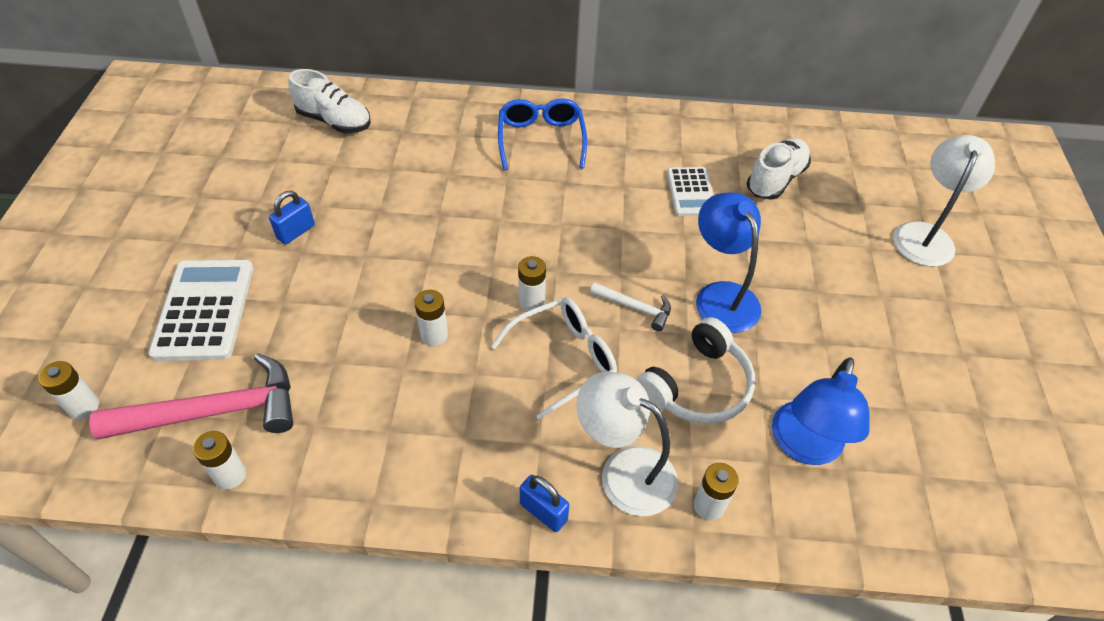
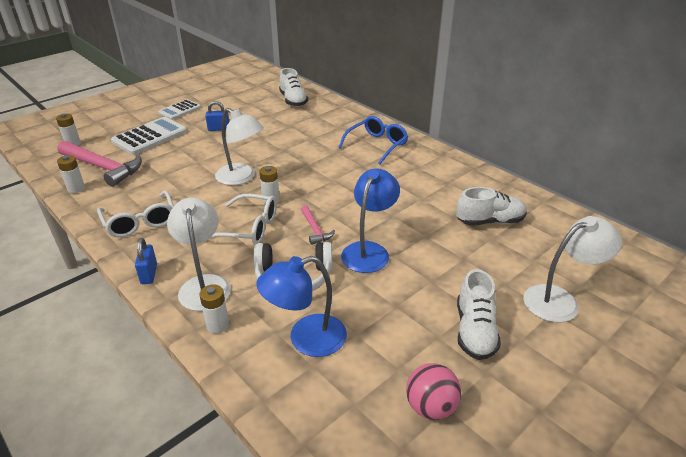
camera: 45 degrees right, 15 degrees down
(416, 453) = (140, 222): none -> white glasses
(434, 335) = (212, 188): white battery -> none
(448, 293) = (241, 178): none -> white lamp
(635, 308) = (315, 229): white hammer -> pink hammer
(690, 192) = (425, 201): white calculator -> white calculator (180, 110)
(909, 319) = (474, 331): none -> white shoe
(971, 424) = (430, 407): none -> pink ball

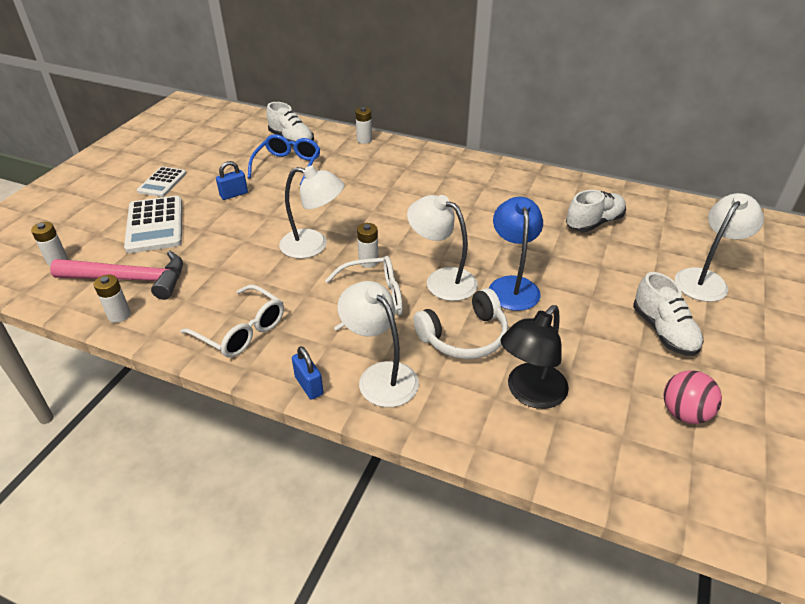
camera: 25 degrees left, 5 degrees up
(150, 137) = (155, 225): white calculator -> white calculator turned 150 degrees clockwise
(218, 325) = (433, 412): white battery -> white battery (364, 140)
(306, 339) = (530, 393): blue lamp -> black lamp
(315, 229) = (442, 280): pink hammer -> white lamp
(377, 145) = (426, 171): blue glasses -> blue glasses (288, 165)

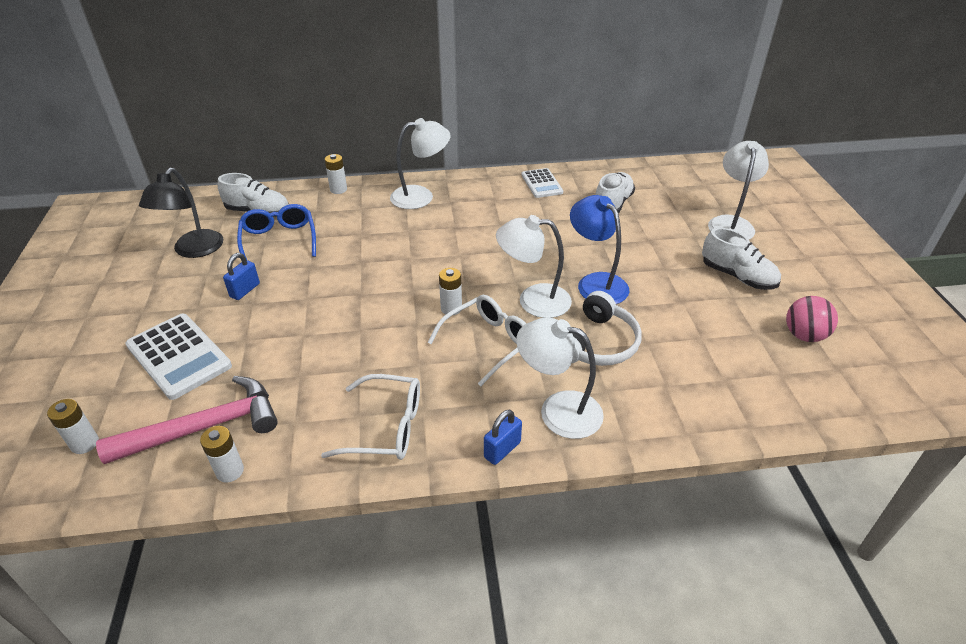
camera: 30 degrees left, 0 degrees up
(162, 182) = (142, 305): white calculator -> white calculator (541, 184)
(309, 385) = (502, 450): blue padlock -> blue padlock turned 75 degrees counterclockwise
(313, 245) = (382, 313): white lamp -> white lamp (421, 196)
(530, 393) = (689, 370): black lamp -> black lamp (194, 250)

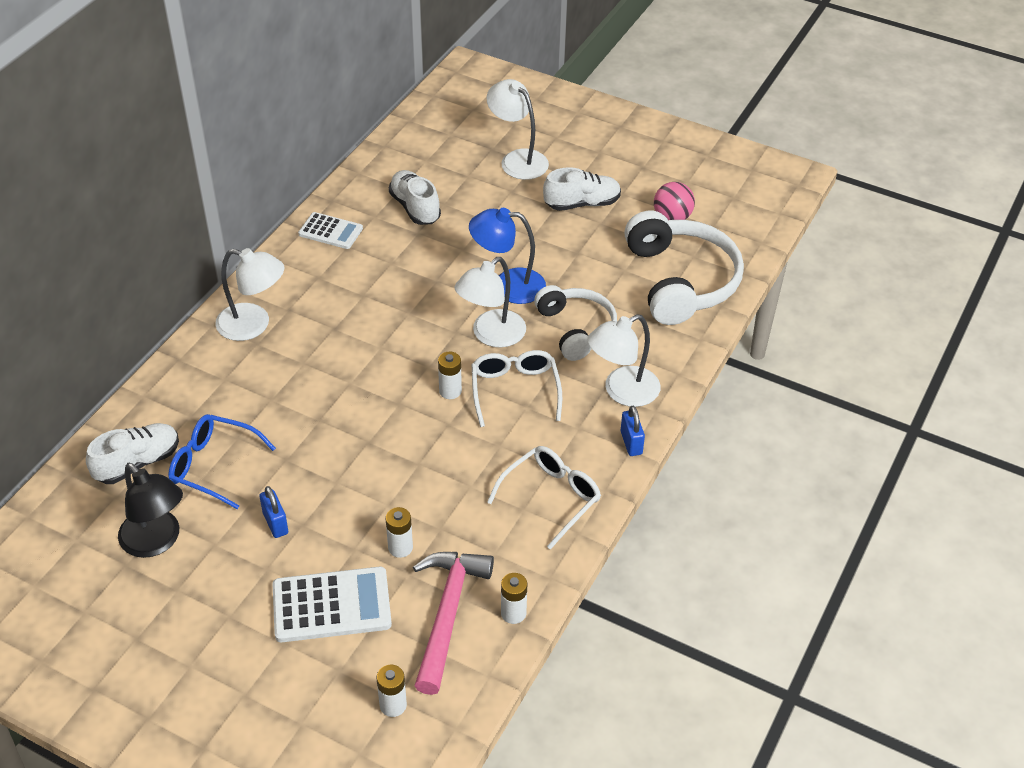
camera: 55 degrees left, 5 degrees up
(338, 189) = (166, 381): white battery -> white battery (400, 548)
(421, 196) = (253, 325): white lamp -> white lamp turned 90 degrees clockwise
(739, 381) = (680, 281): none -> white headphones

